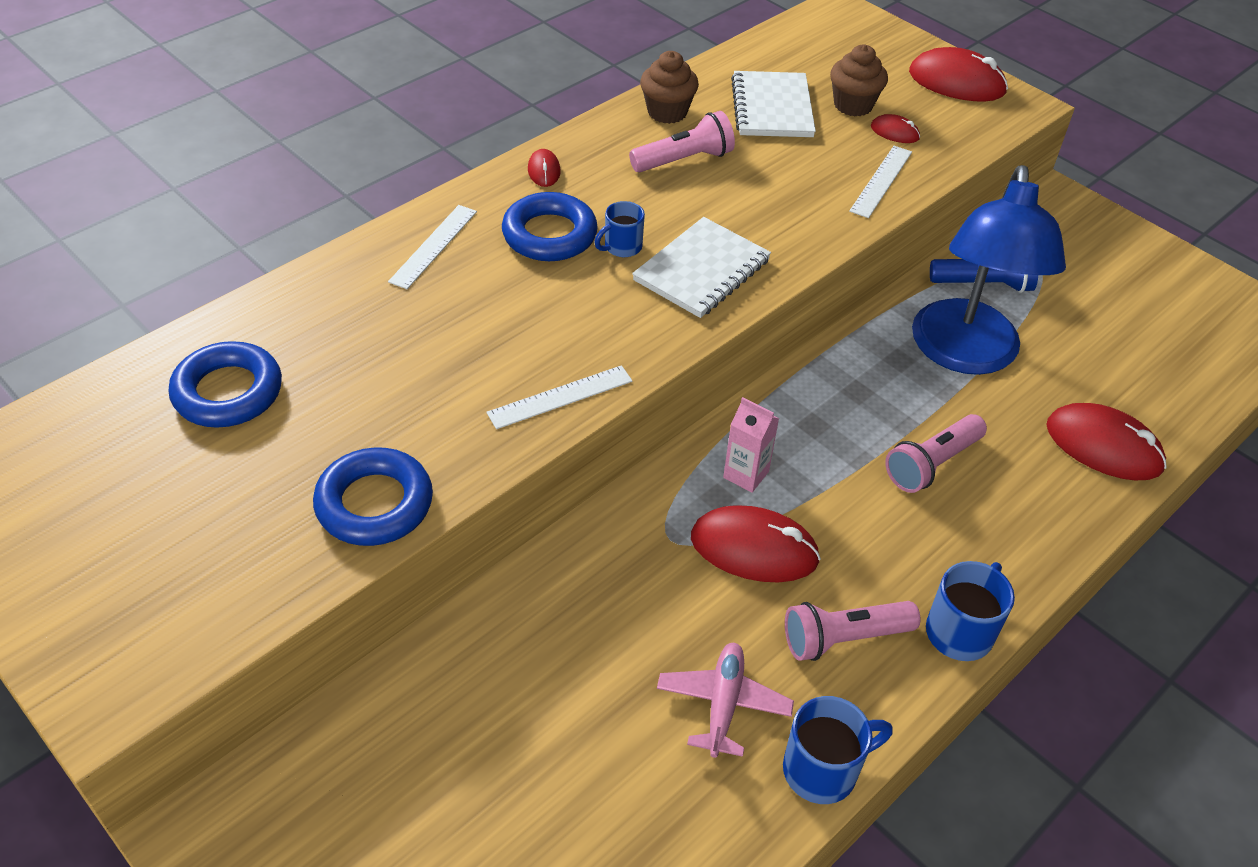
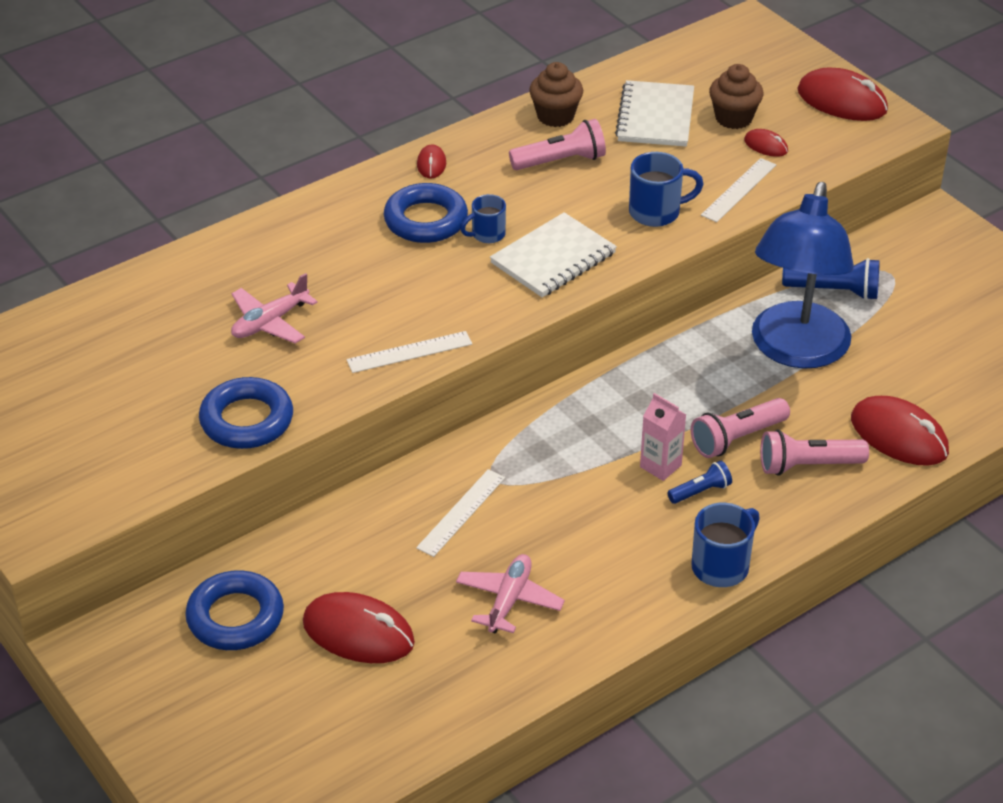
camera: 10 degrees right, 5 degrees down
(228, 392) = (140, 330): blue ring -> blue ring (235, 617)
(387, 371) = (270, 322): none -> pink plane
(434, 246) = (323, 224): white ruler -> white ruler (461, 512)
(746, 474) = (569, 434): pink carton -> pink carton (660, 466)
(754, 549) = (562, 492): red mouse -> red mouse (358, 633)
(823, 769) = (578, 651): blue mug -> blue mug (657, 212)
(844, 638) = (621, 563): pink flashlight -> pink flashlight (808, 466)
(910, 534) = (700, 491): none -> blue flashlight

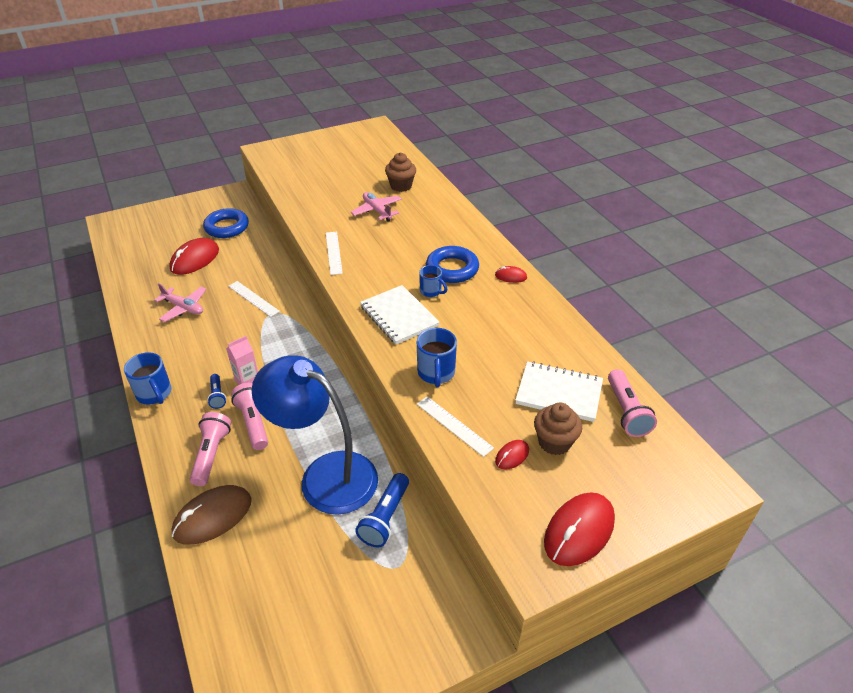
camera: 100 degrees right, 0 degrees up
(247, 420) = (306, 201): blue ring -> none
(487, 234) = (431, 291): blue mug -> blue mug turned 150 degrees clockwise
(555, 116) = (562, 338): brown cupcake -> brown cupcake (401, 186)
(560, 161) = (506, 334): pink flashlight -> pink flashlight (626, 411)
(899, 436) = (212, 517): red mouse -> brown mouse

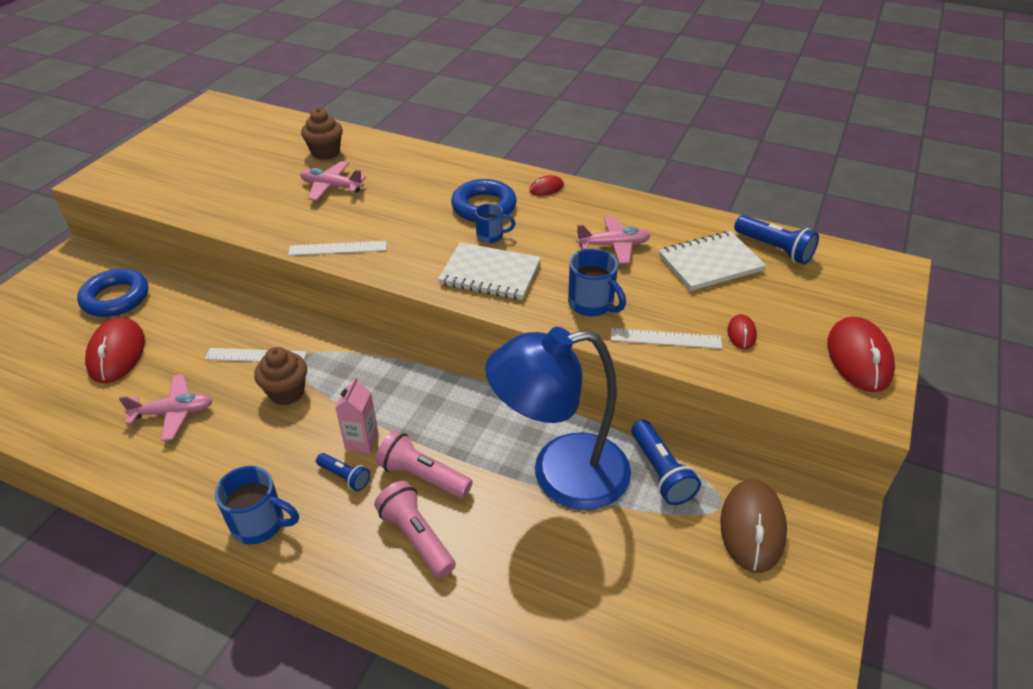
camera: 40 degrees left, 0 degrees up
(212, 517) = (498, 593): brown mouse -> brown mouse (752, 528)
(334, 252) = (338, 248): white ruler -> white ruler turned 45 degrees counterclockwise
(504, 341) = (613, 245): none -> pink plane
(554, 442) = (757, 303): brown cupcake -> brown cupcake (286, 392)
(626, 411) = (774, 249): pink flashlight -> blue flashlight

